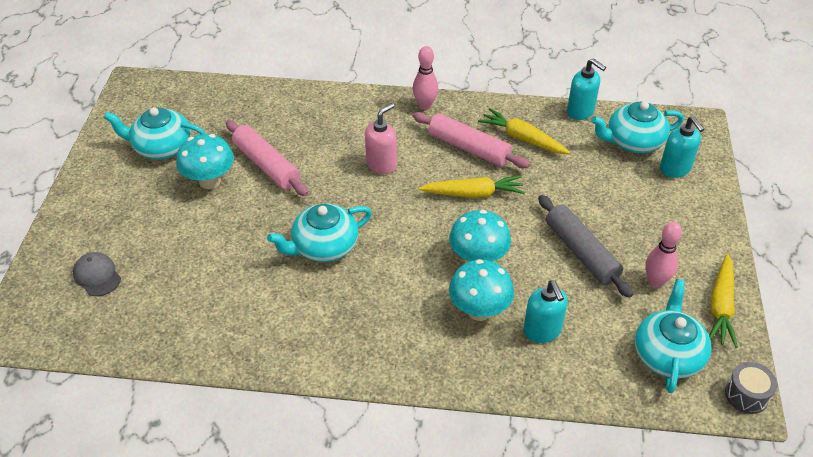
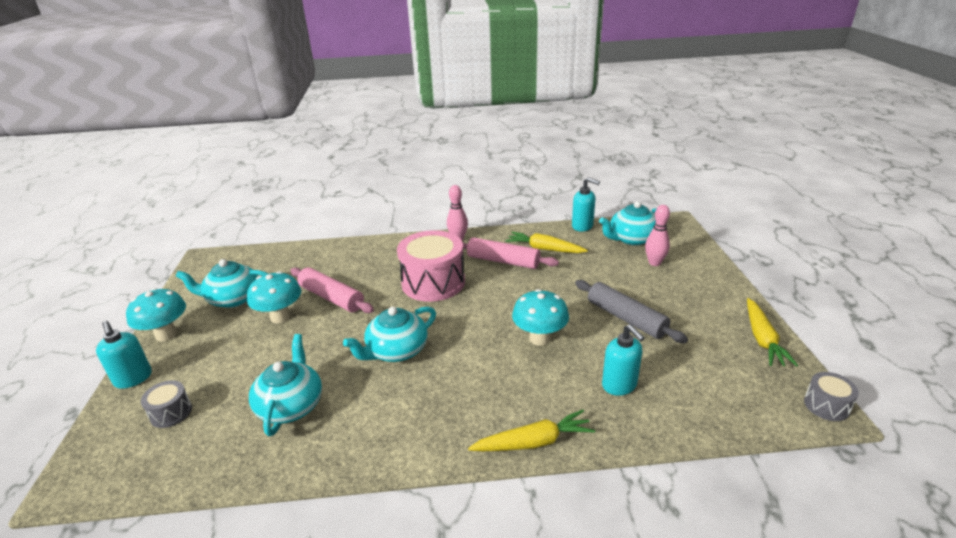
camera: 10 degrees left, 15 degrees down
(97, 276) = (171, 412): grey cap -> grey drum
(381, 164) = (433, 282): pink soap dispenser -> pink drum
(473, 193) = (518, 291): yellow carrot -> yellow carrot (534, 442)
(479, 311) = (555, 378): turquoise mushroom -> turquoise mushroom (166, 334)
(655, 281) = (698, 329): pink bowling pin -> pink bowling pin (654, 263)
(667, 354) = (739, 384): turquoise teapot -> turquoise teapot (291, 405)
(675, 169) = (672, 251): turquoise soap dispenser -> turquoise soap dispenser (133, 379)

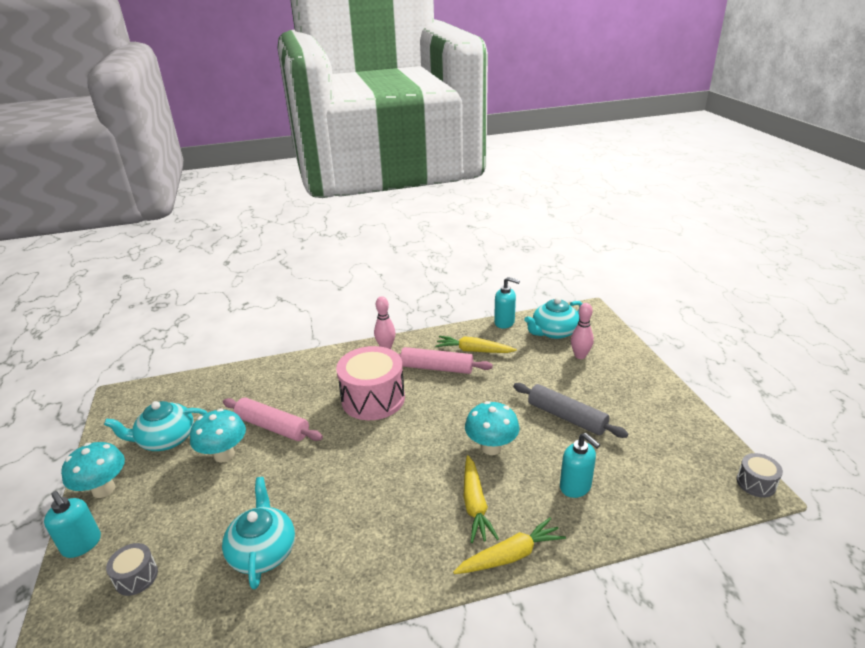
camera: 10 degrees left, 0 degrees up
(396, 351) = (355, 477): turquoise teapot -> none
(762, 339) = (691, 424): yellow carrot -> yellow carrot (475, 505)

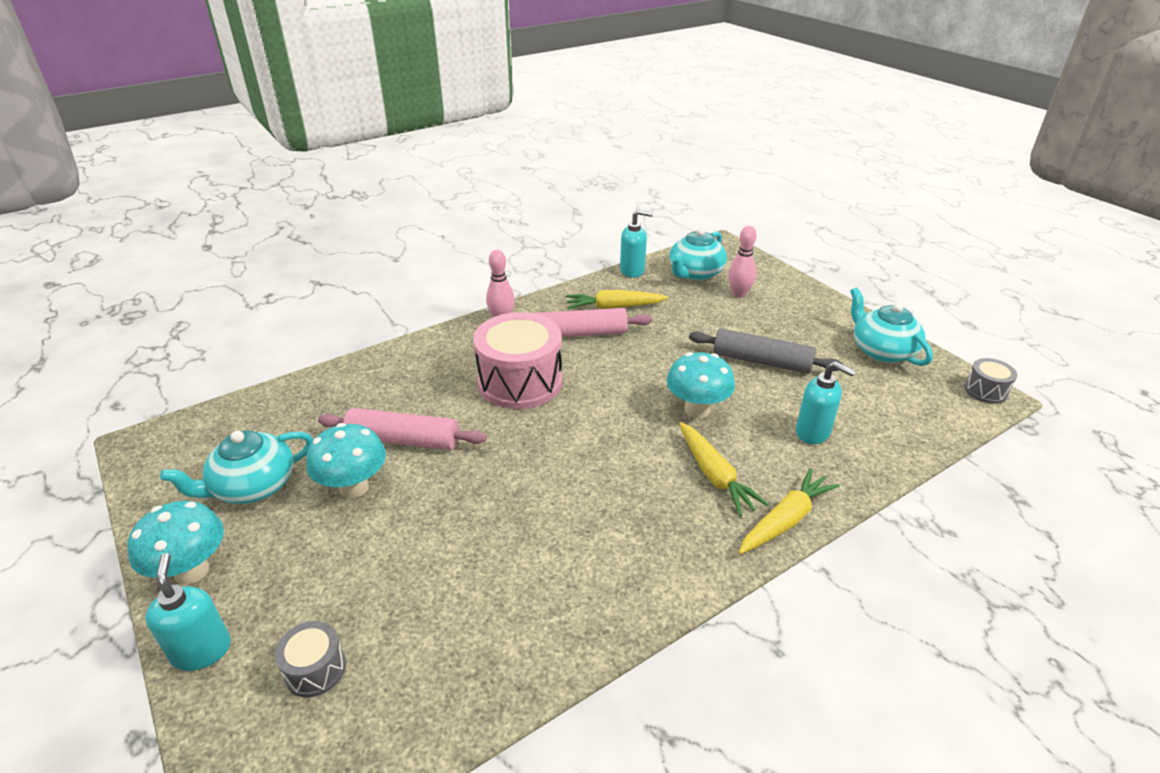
camera: 20 degrees left, 5 degrees up
(82, 545) = (202, 650): turquoise soap dispenser -> turquoise soap dispenser turned 135 degrees counterclockwise
(263, 551) = (481, 590): turquoise teapot -> turquoise teapot (882, 351)

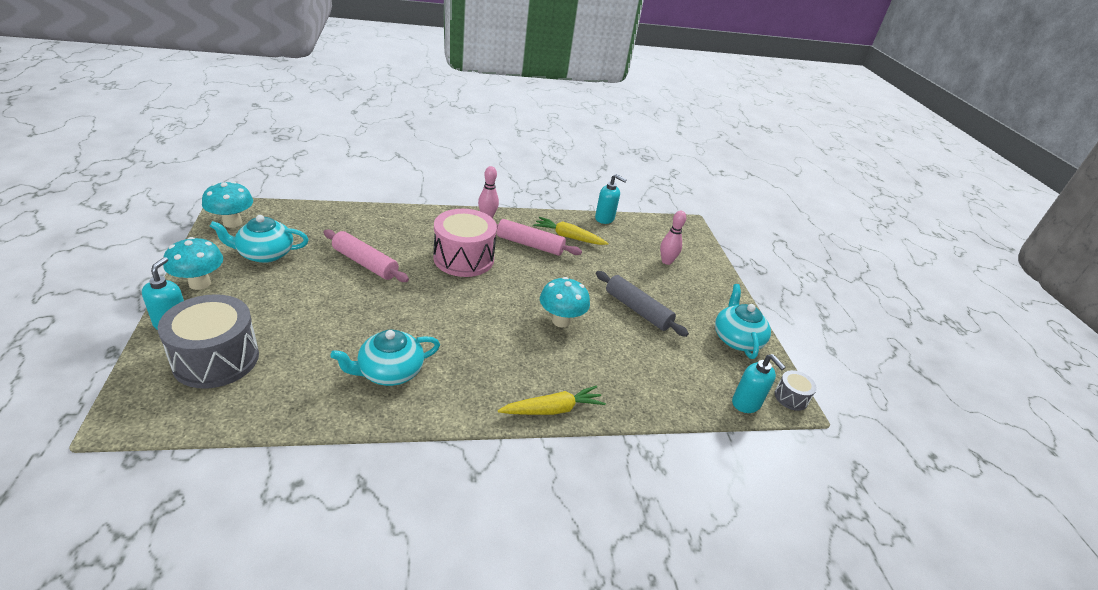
camera: 20 degrees right, 0 degrees up
(315, 669) = (216, 359): grey drum -> grey drum, size x2.14
(354, 487) = (315, 277): turquoise mushroom -> turquoise mushroom (232, 223)
(695, 273) = (648, 236): turquoise teapot -> turquoise teapot (389, 372)
(715, 475) = (533, 363): yellow carrot -> none
(813, 432) = (627, 368): turquoise soap dispenser -> turquoise soap dispenser (746, 403)

